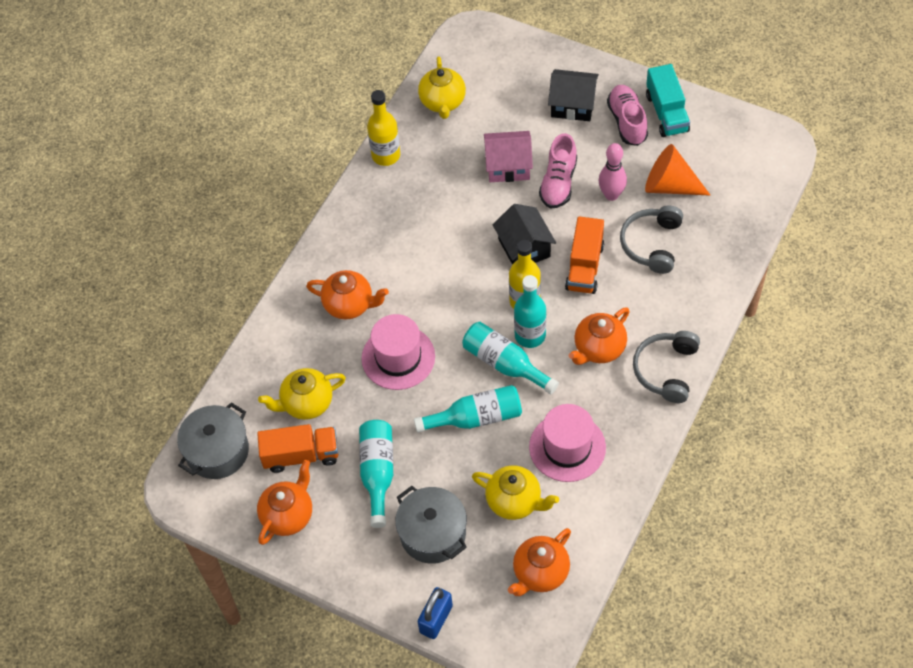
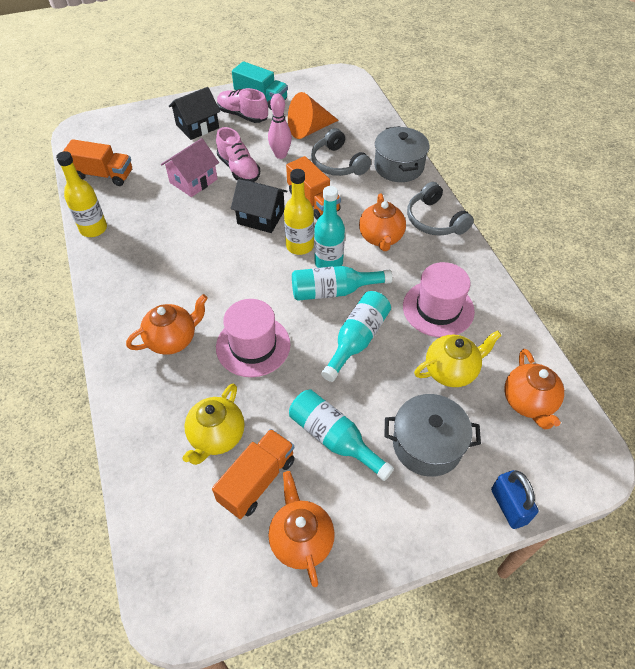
camera: 50 degrees left, 5 degrees down
(217, 451) = (177, 545): grey pot -> grey pot (399, 166)
(443, 102) = (103, 175): yellow teapot -> orange truck

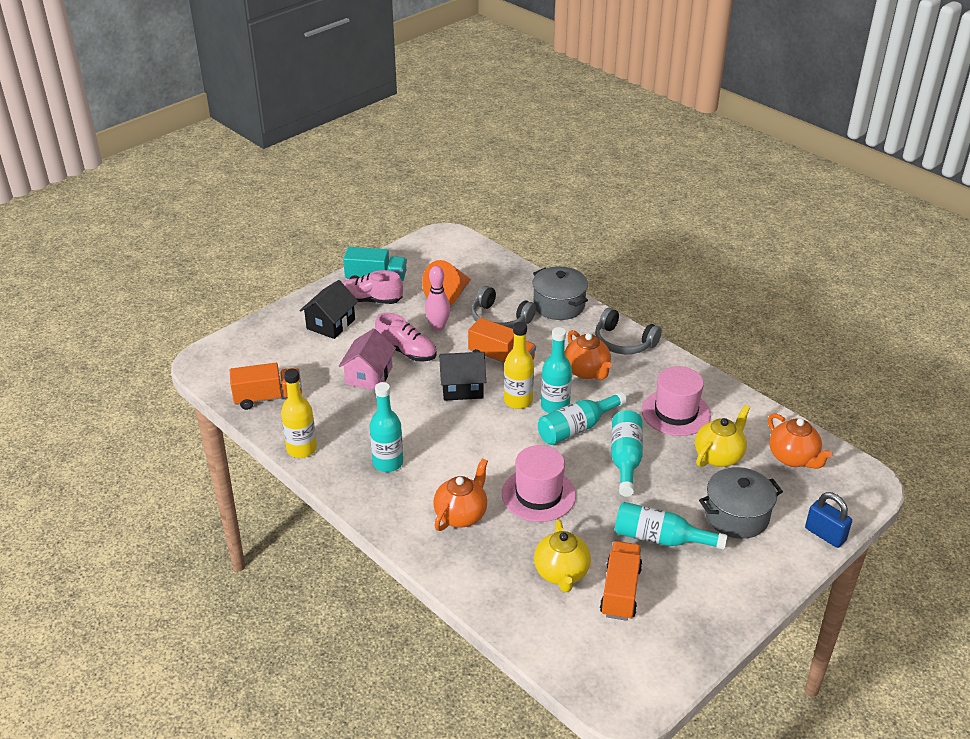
camera: 25 degrees left, 15 degrees down
(150, 266) = (388, 463): none -> turquoise bottle
(301, 539) = (686, 617): orange teapot -> none

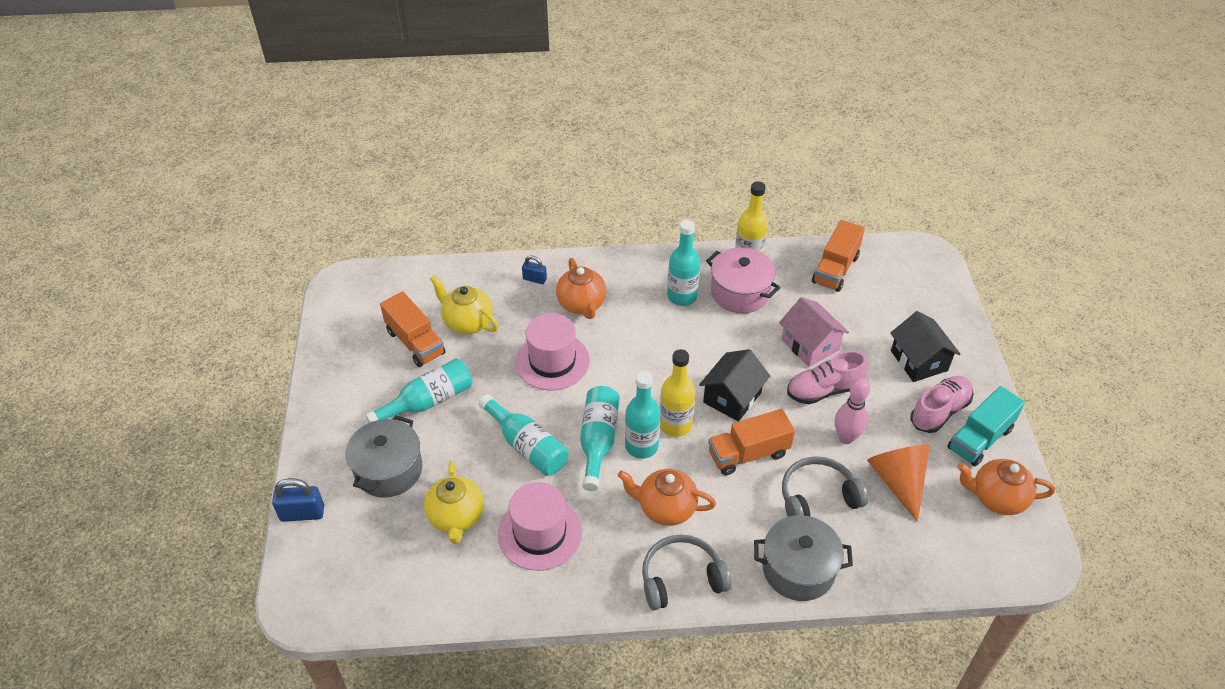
camera: 130 degrees right, 10 degrees up
(349, 434) = (740, 292): none -> pink pot
(465, 564) = (534, 279): none -> blue padlock
(793, 458) = (390, 574): orange teapot -> orange teapot (996, 498)

